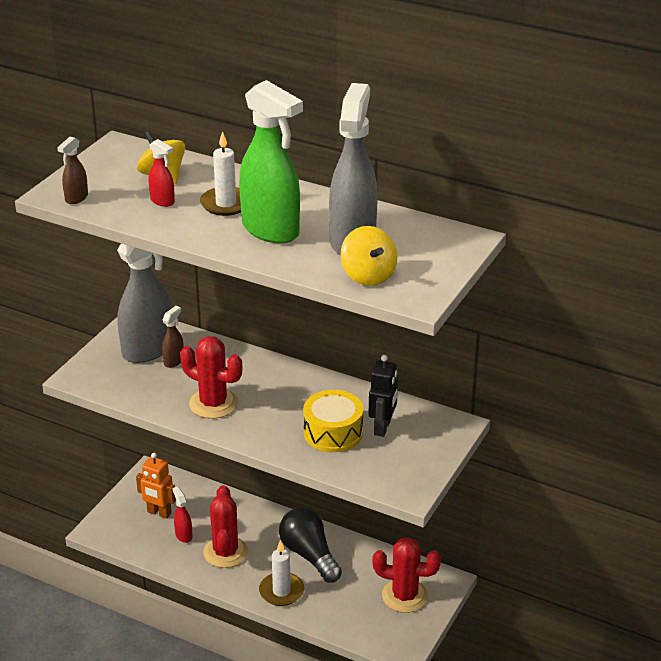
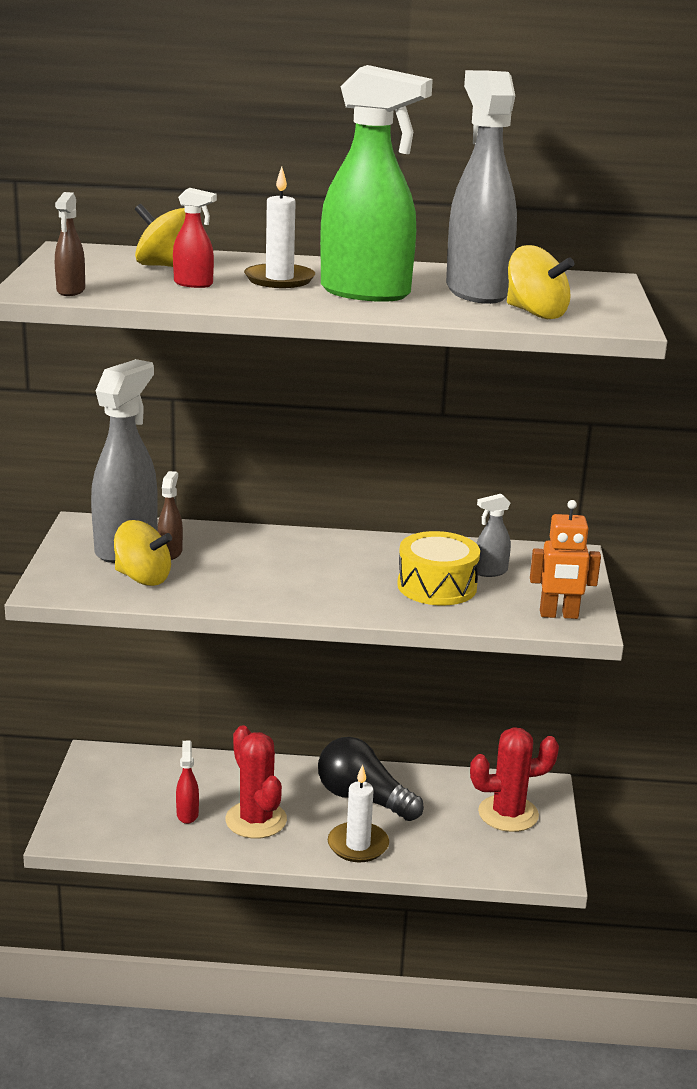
camera: 25 degrees left, 10 degrees down
(140, 380) = (142, 578): none -> yellow spinning top
(159, 513) = (137, 797): orange robot -> orange robot (559, 615)
(183, 535) = (187, 814): red spray bottle -> red spray bottle turned 45 degrees clockwise
(213, 403) = (261, 584): red cactus -> none
(382, 428) = (490, 572): black robot -> grey spray bottle

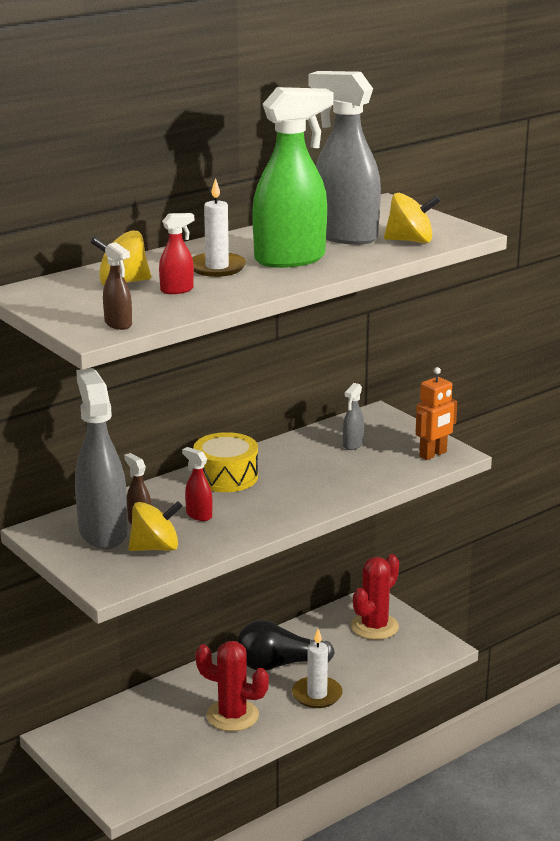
camera: 40 degrees left, 0 degrees up
(187, 814) = (182, 737): red spray bottle -> red spray bottle (198, 515)
(437, 586) = (340, 468): yellow drum -> yellow drum (226, 477)

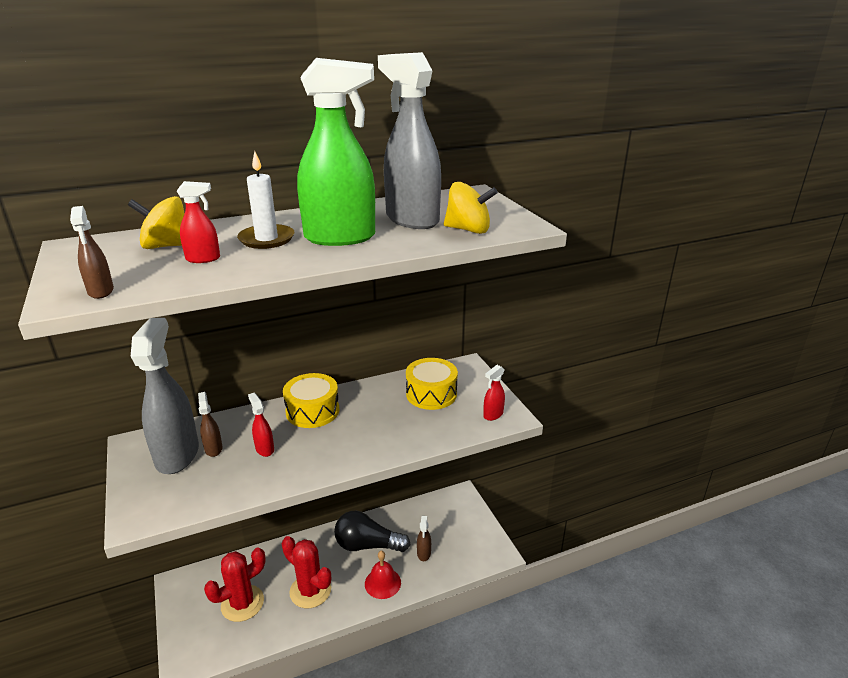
camera: 15 degrees right, 5 degrees up
(155, 548) = (205, 480): yellow spinning top -> none
(317, 695) = (382, 583): white candle -> red bell
(352, 445) = (431, 394): grey spray bottle -> yellow drum
(352, 661) = (424, 553): none -> brown spray bottle
(374, 627) = (453, 522): red cactus -> red cactus (242, 603)
(433, 454) = (493, 415): orange robot -> red spray bottle

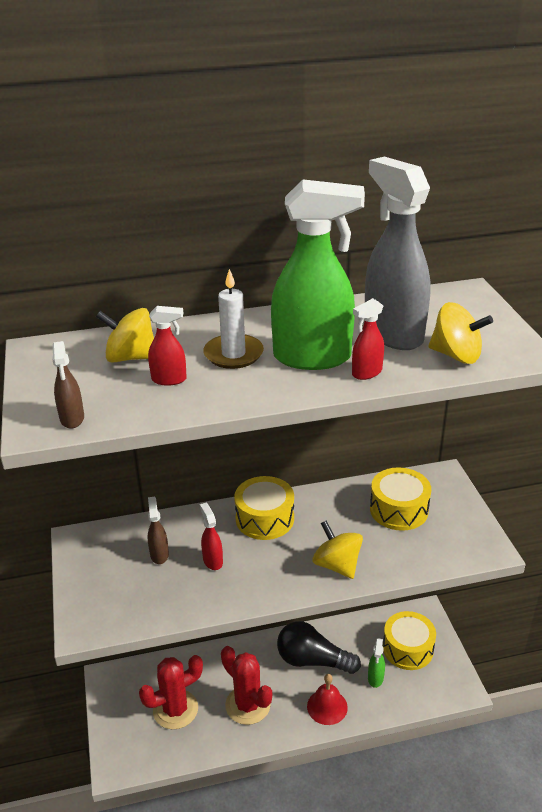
camera: 10 degrees right, 5 degrees up
(178, 455) = (123, 558): grey spray bottle -> none
(379, 442) = (337, 565): none -> yellow spinning top
(424, 553) = (375, 678): brown spray bottle -> green spray bottle
(450, 525) = (408, 648): none -> yellow drum
(493, 415) = (468, 544): red spray bottle -> red spray bottle (366, 373)

